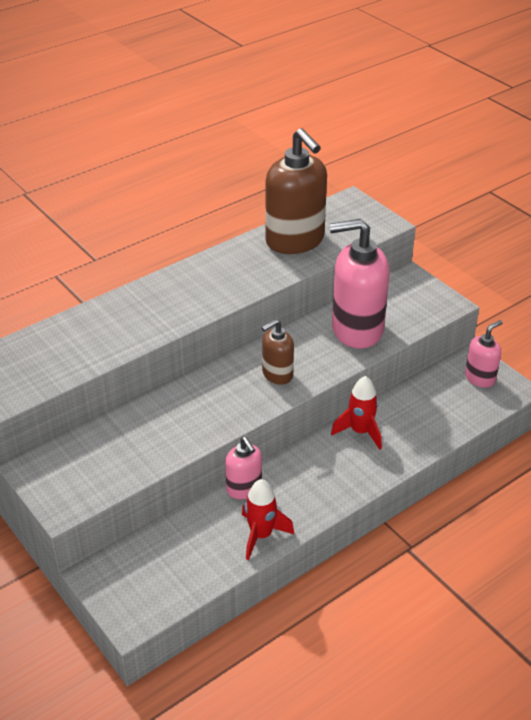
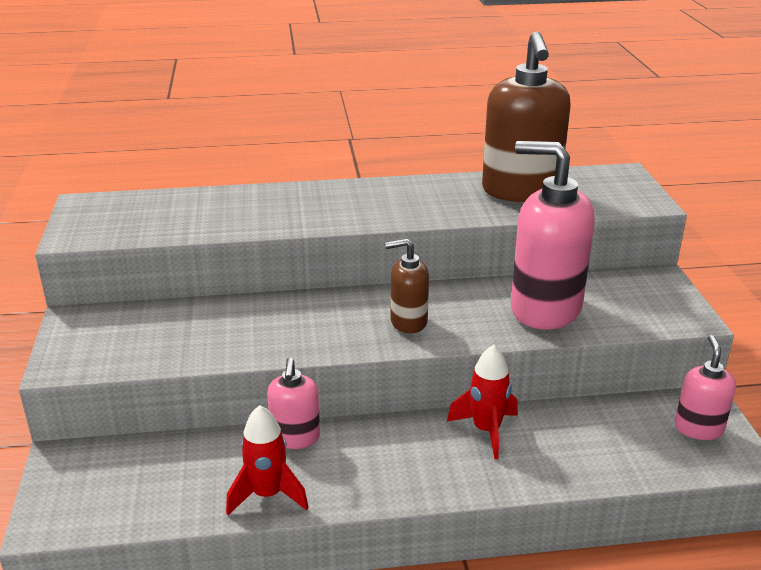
camera: 30 degrees right, 10 degrees down
(480, 378) = (698, 428): pink soap dispenser -> pink soap dispenser turned 75 degrees counterclockwise

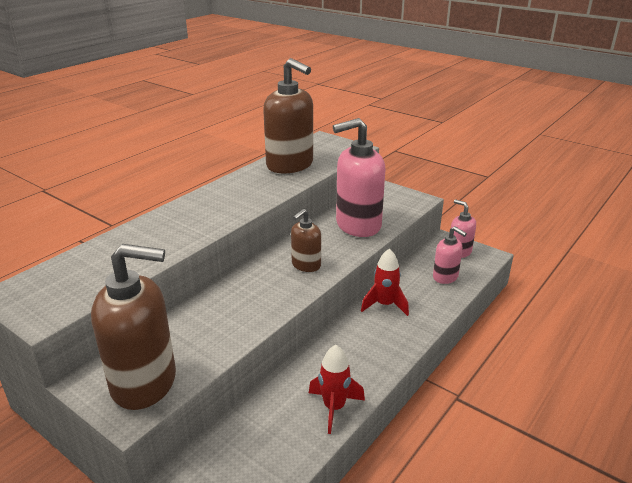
camera: 45 degrees left, 0 degrees up
(107, 345) = (145, 382): none -> brown soap dispenser
(295, 437) = (302, 369): pink soap dispenser -> pink soap dispenser (445, 277)

